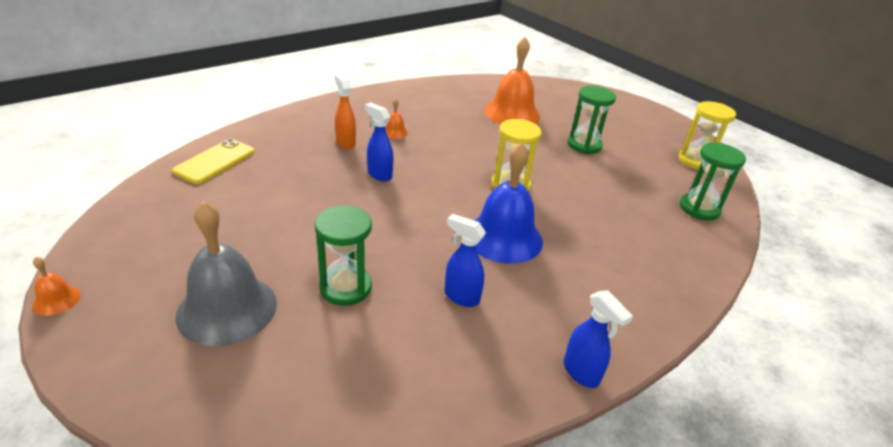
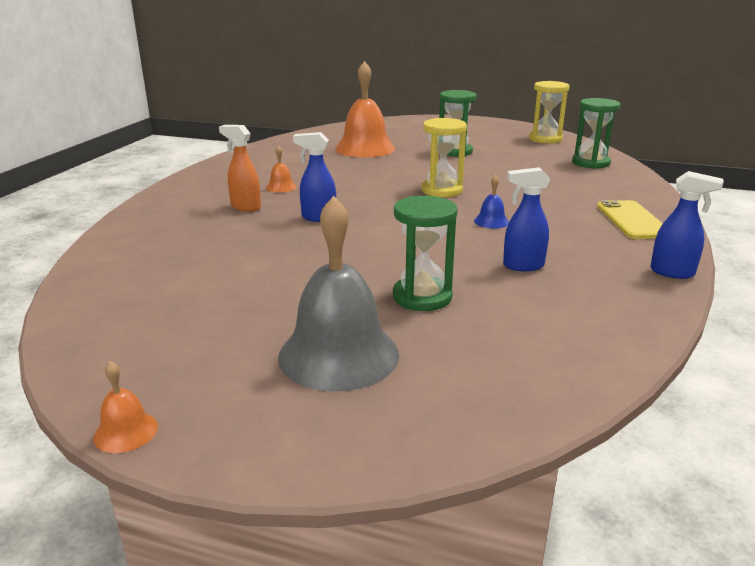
camera: 30 degrees left, 10 degrees down
(215, 162) = (123, 262): yellow phone -> yellow phone (632, 220)
(504, 237) = (491, 221): blue bell -> blue bell, size x0.43

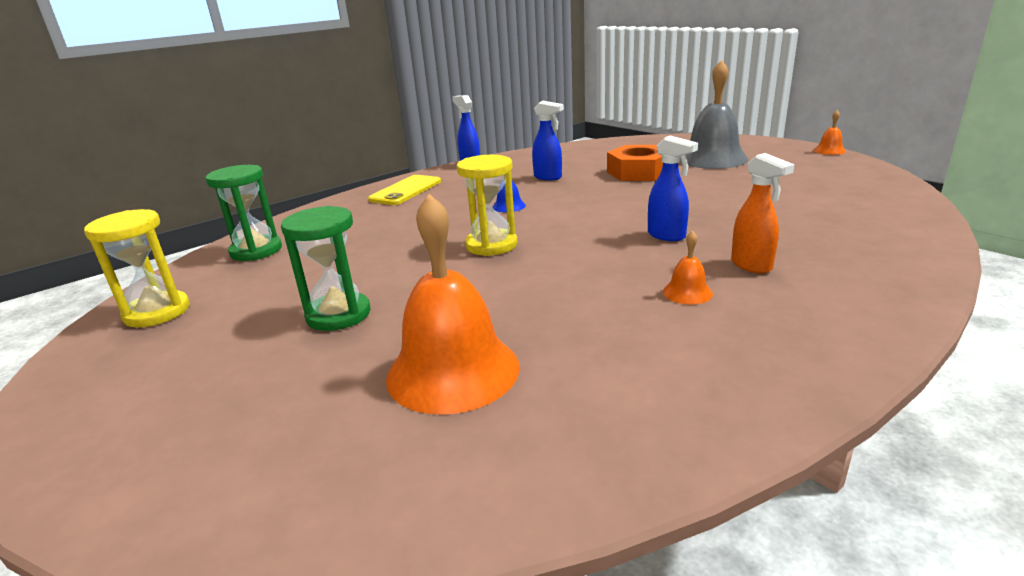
camera: 145 degrees left, 0 degrees up
(422, 297) = (638, 172): green hourglass -> orange nut

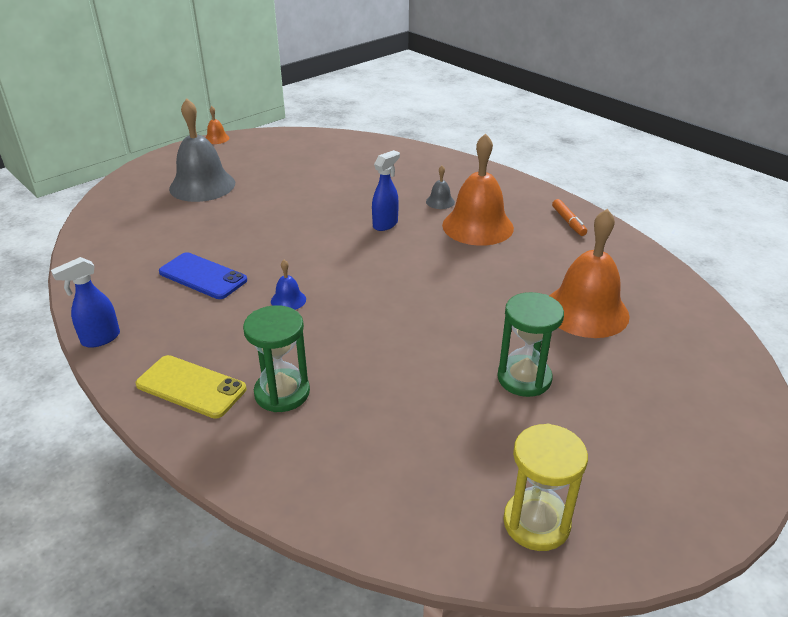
camera: 95 degrees left, 10 degrees up
(256, 251) = (376, 490): green hourglass -> green hourglass (282, 393)
(491, 245) = (389, 306): yellow hourglass -> none
(548, 177) = (203, 276): blue spray bottle -> blue phone
(638, 172) = (219, 224): orange nut -> none
(687, 292) = (477, 226): orange bell -> orange bell, size x2.33
(743, 380) = (568, 222): none -> orange marker
(751, 265) = (440, 202): orange spray bottle -> grey bell

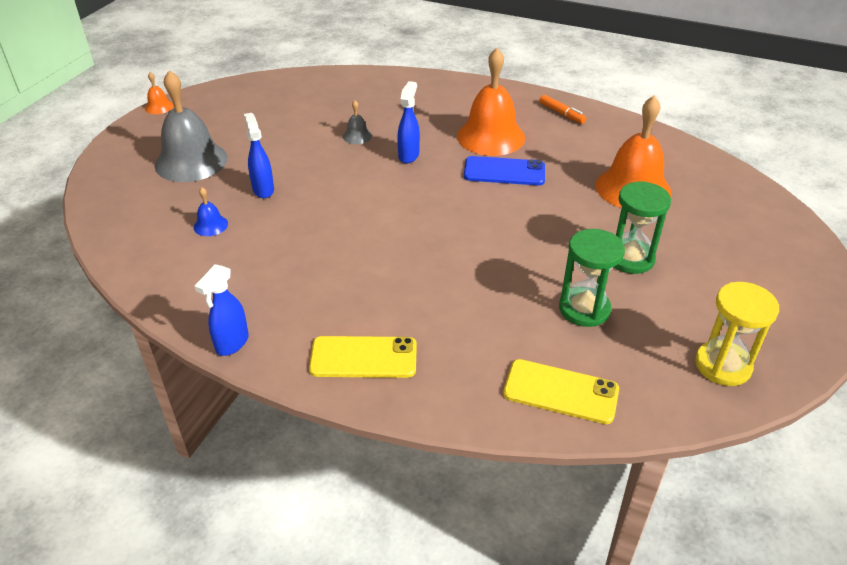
camera: 25 degrees left, 5 degrees up
(203, 276) = (278, 253): blue phone -> blue phone (504, 172)
(237, 222) = (263, 189): none -> blue spray bottle
(282, 393) = (449, 335): green hourglass -> green hourglass (584, 309)
(288, 300) = (381, 251): blue bell -> blue bell (210, 225)
(339, 484) = (560, 392): none -> yellow phone
(440, 202) = (439, 121): grey bell -> grey bell (357, 136)

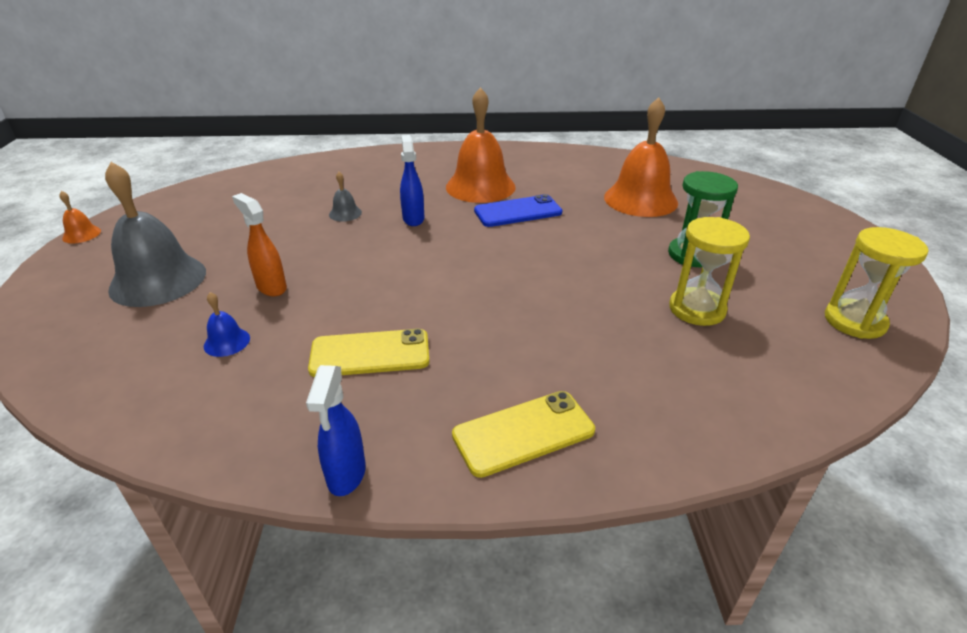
camera: 25 degrees left, 5 degrees down
(263, 189) = (271, 287): blue spray bottle -> orange spray bottle
(560, 392) = (751, 395): yellow phone -> yellow phone (370, 354)
(561, 114) = (528, 157): orange marker -> none
(584, 309) = (697, 309): green hourglass -> yellow hourglass

